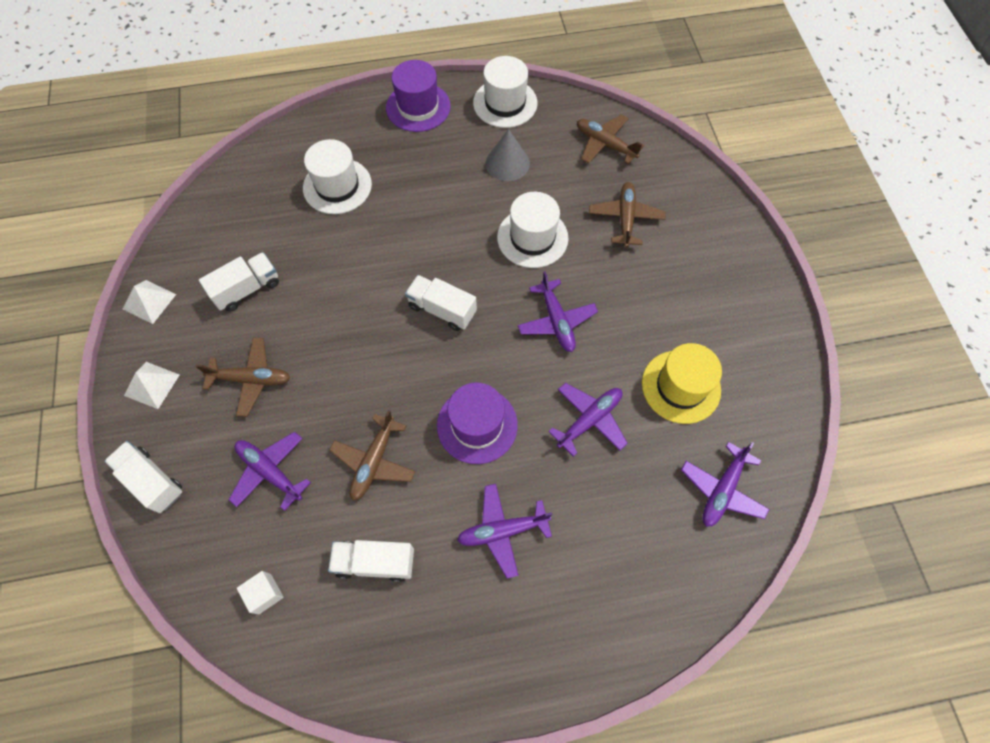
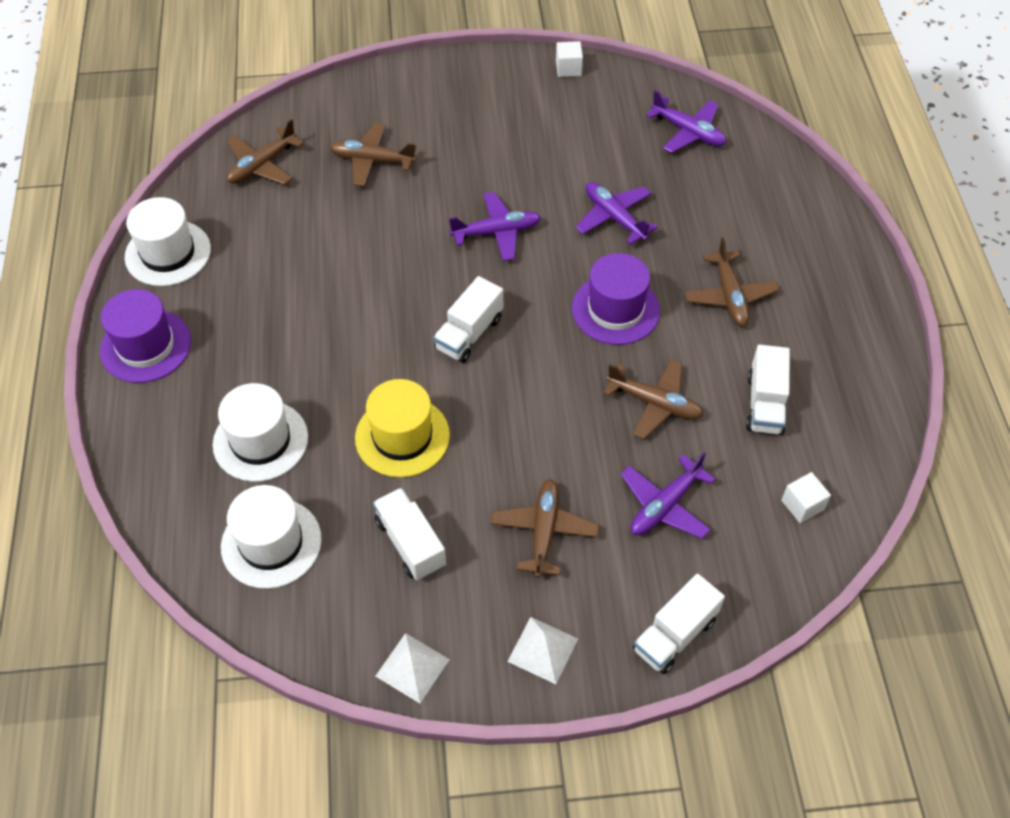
camera: 85 degrees left, 10 degrees down
(502, 531) = (729, 296): purple plane -> brown plane
(507, 163) = (267, 258): grey cone -> none
(532, 238) = (383, 243): white hat -> white hat (271, 543)
(681, 386) = (582, 145): yellow hat -> yellow hat (402, 436)
(787, 368) = (568, 68): none -> white cube

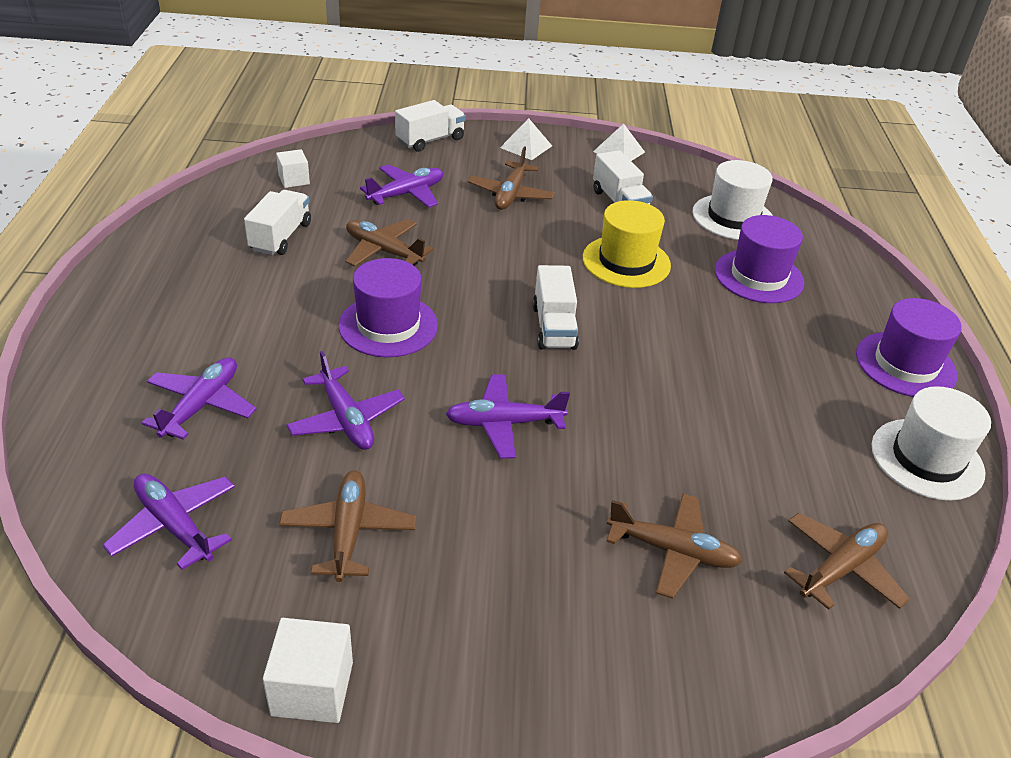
camera: 175 degrees left, 15 degrees down
(260, 441) = (758, 276): white hat -> purple hat
(469, 333) = (554, 327): white truck -> white truck turned 135 degrees clockwise
(568, 68) = (312, 688): white cube -> white cube, size x1.51
(723, 212) = (201, 405): none -> purple plane
(729, 296) = (255, 320): brown plane -> brown plane (348, 532)

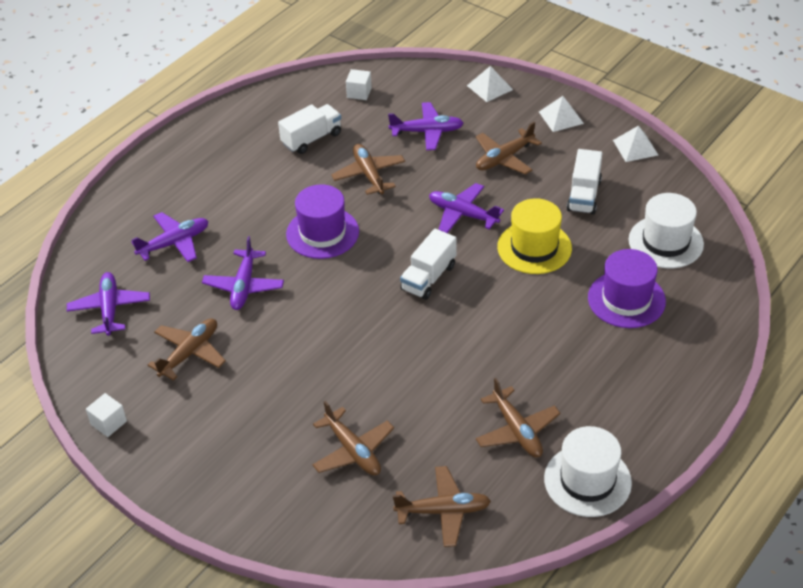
camera: 40 degrees right, 5 degrees up
(312, 688) = (108, 423): white cube -> white cube, size x0.66
(430, 140) = (489, 87): white truck -> white pyramid
(504, 423) = (332, 329): purple plane -> purple plane (463, 214)
(809, 441) = (517, 430): none -> brown plane
(905, 364) = (659, 413): purple hat -> none

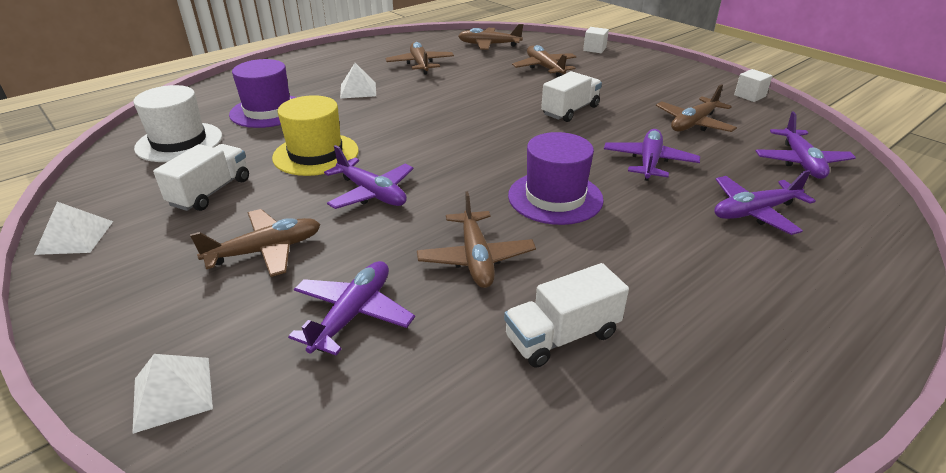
camera: 170 degrees left, 10 degrees down
(359, 93) = (446, 435): white cube -> white cube (594, 49)
(427, 132) = (353, 314): purple plane -> purple plane turned 105 degrees clockwise
(428, 277) = (443, 145): white truck -> white truck (570, 111)
(561, 117) = (117, 302): white pyramid -> white pyramid (358, 90)
(587, 480) = (389, 46): white hat -> none

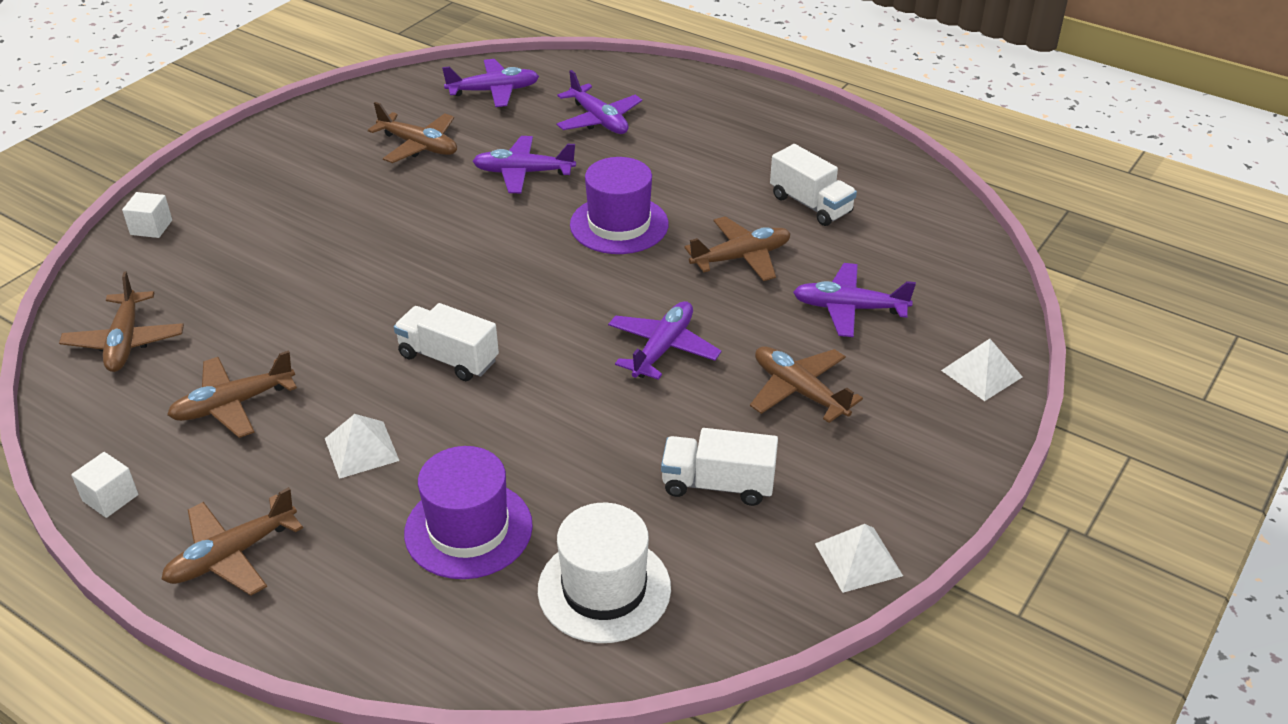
camera: 105 degrees left, 5 degrees up
(316, 154) = (590, 424): yellow hat -> none
(544, 68) = (241, 268): brown plane -> brown plane (232, 555)
(570, 111) = (401, 232): white truck -> white truck (448, 358)
(749, 96) = (328, 108): white cube -> white cube (110, 498)

